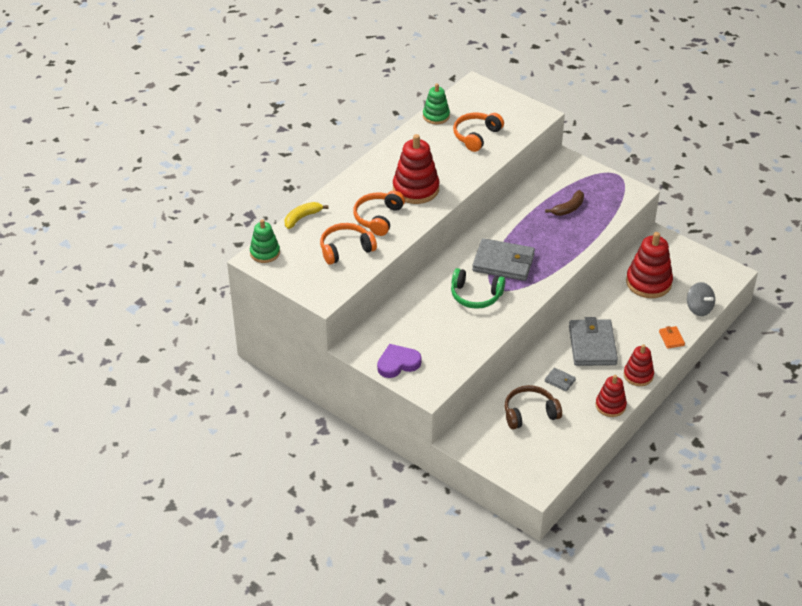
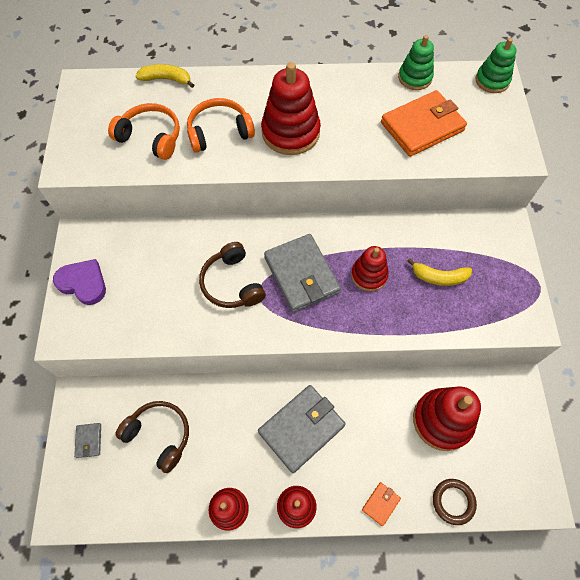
camera: 50 degrees right, 20 degrees up
(265, 253) = (94, 85): green stacking toy -> green stacking toy (492, 81)
(475, 295) = (232, 283): green headphones -> brown headphones
(476, 136) = (422, 127): orange headphones -> orange wallet
(535, 235) = (369, 275): none -> red stacking toy
(560, 381) = (226, 432): grey wallet -> grey wallet (88, 440)
(568, 208) = (439, 277): brown banana -> yellow banana
(699, 308) = (453, 501): grey spinning top -> brown ring

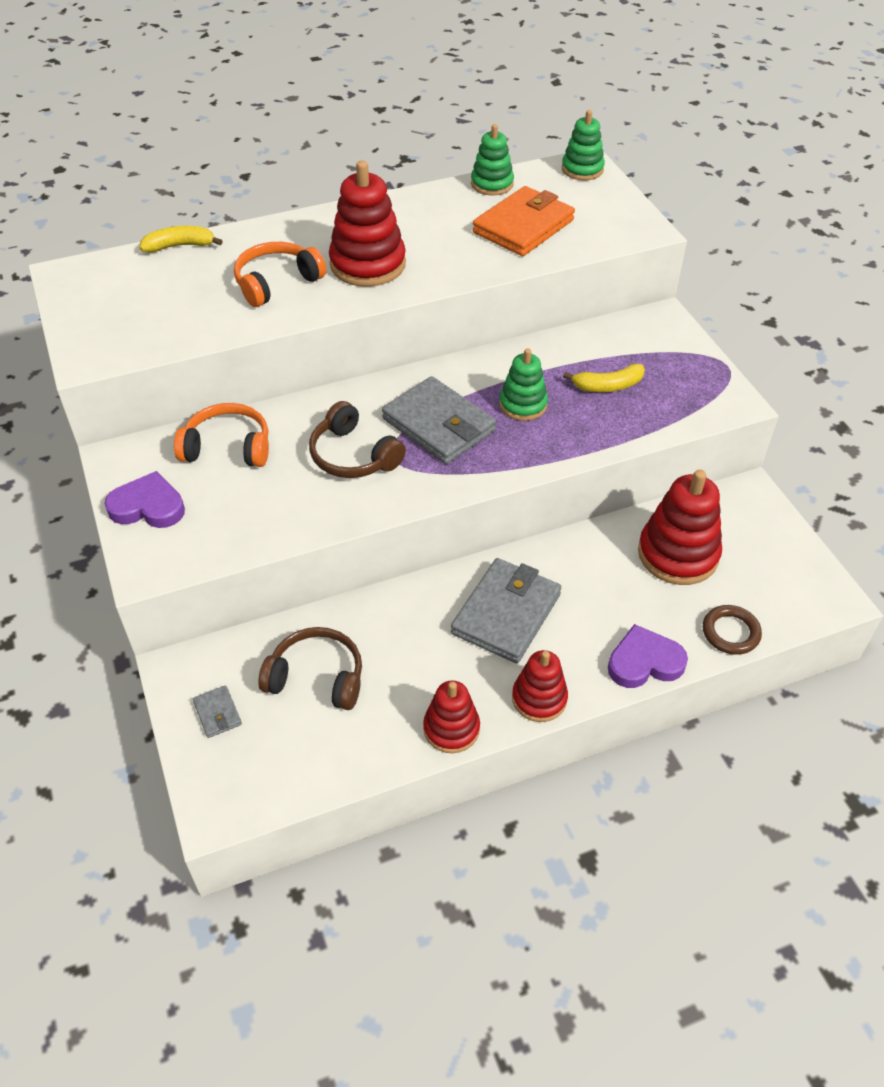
camera: 20 degrees left, 15 degrees down
(151, 137) = (189, 306): orange headphones -> orange headphones (228, 447)
(369, 275) = (523, 405): red stacking toy -> green stacking toy
(381, 504) = (644, 662): orange wallet -> purple heart

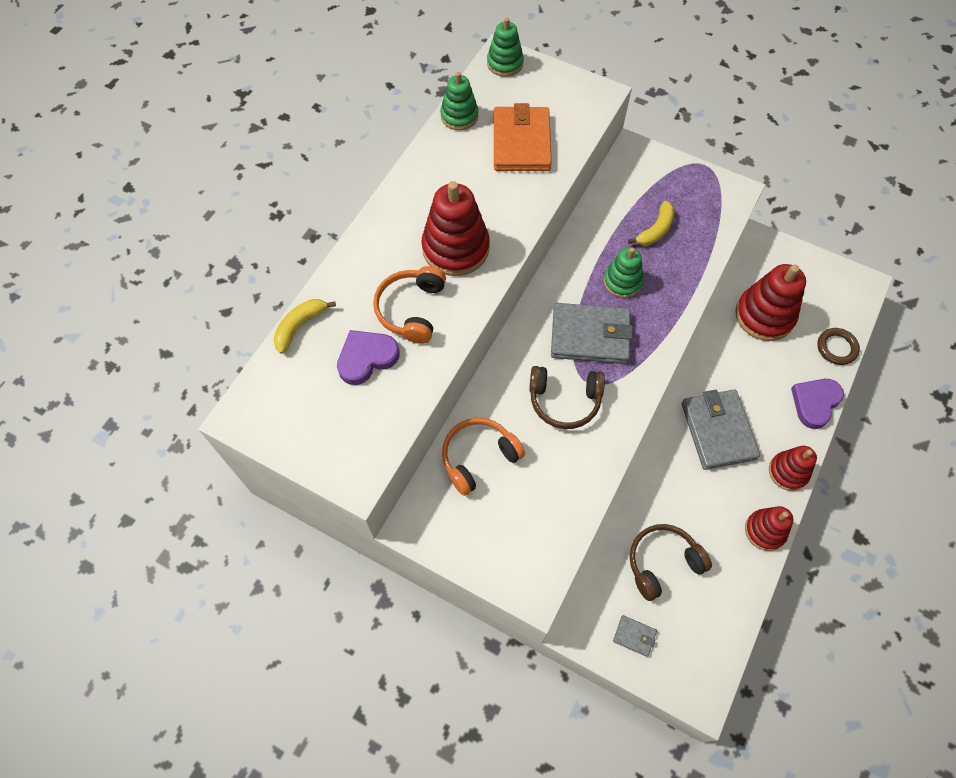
camera: 40 degrees left, 15 degrees up
(148, 506) = (480, 545): purple heart -> purple heart (366, 358)

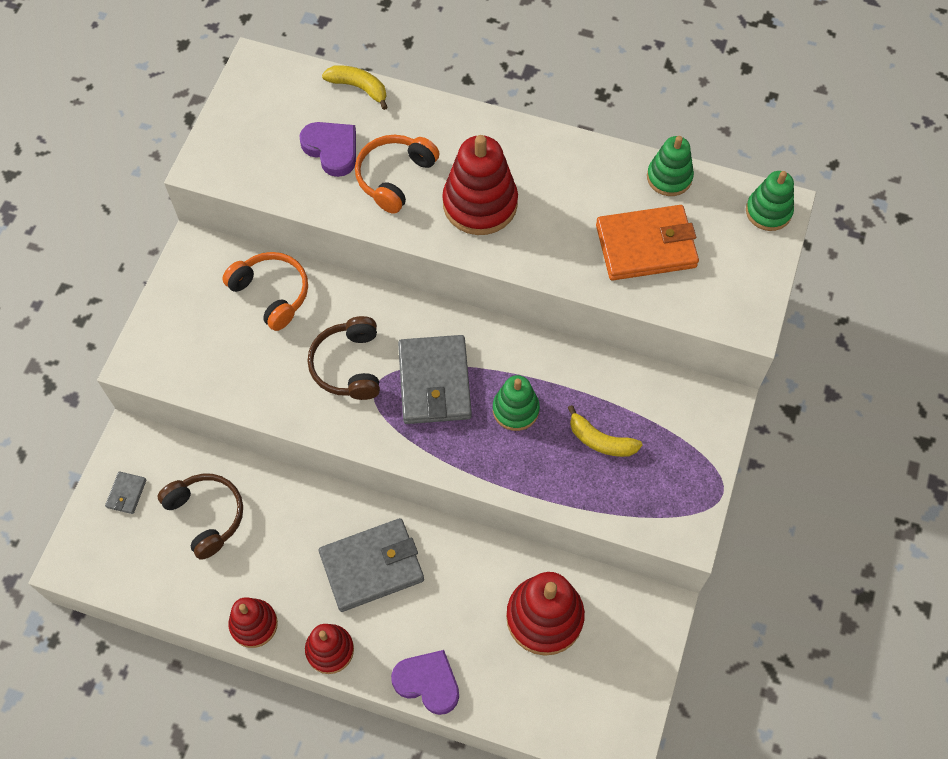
camera: 80 degrees right, 0 degrees up
(411, 310) = (395, 177): orange headphones -> orange headphones turned 60 degrees counterclockwise
(836, 348) = (513, 711): brown ring -> none

